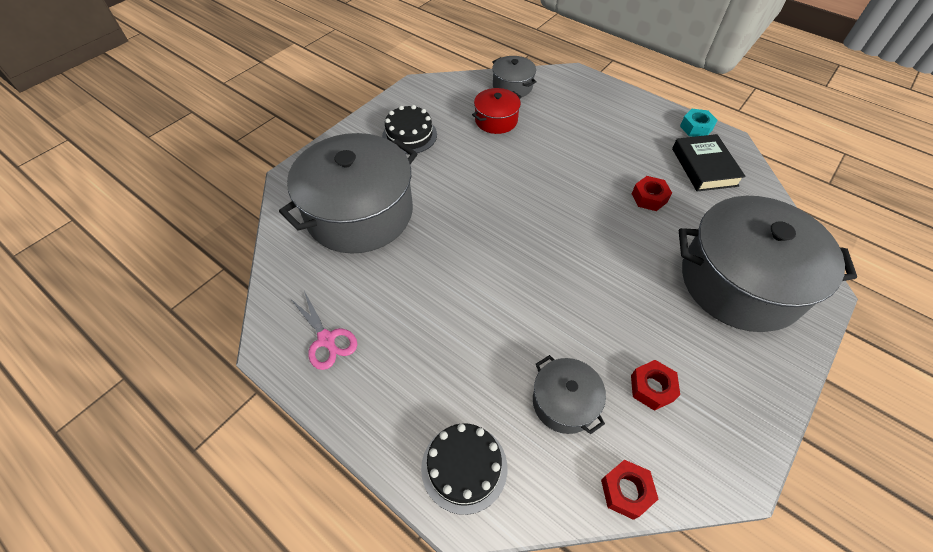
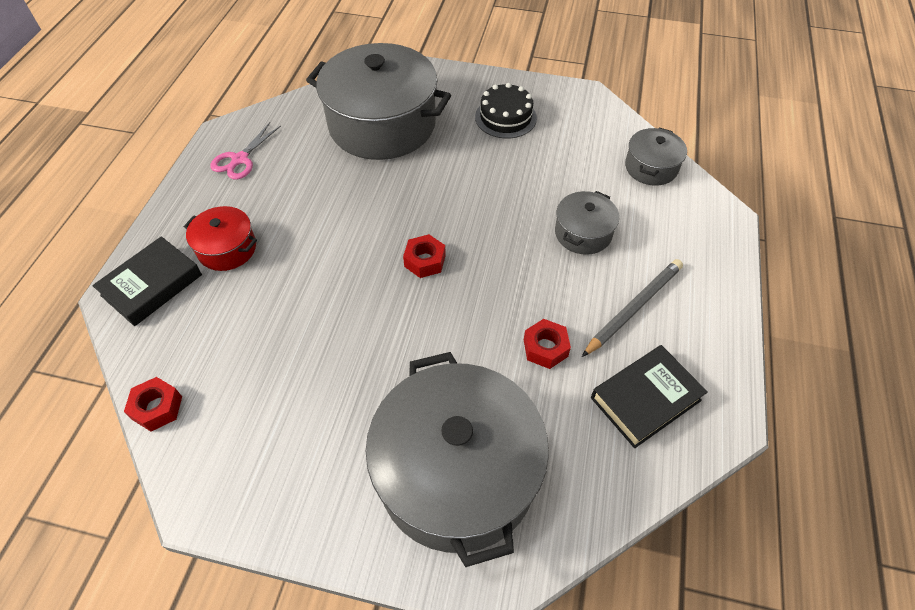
camera: 65 degrees right, 0 degrees up
(464, 467) = (152, 285): black cake -> black book
(496, 120) = (579, 173): red pot -> red pot (227, 249)
(564, 402) = (233, 337): grey pot -> grey pot (583, 233)
(631, 143) = (633, 308): none -> grey pencil
(652, 388) = (272, 406): red nut -> red nut (425, 261)
(696, 128) = (723, 375): turquoise nut -> none

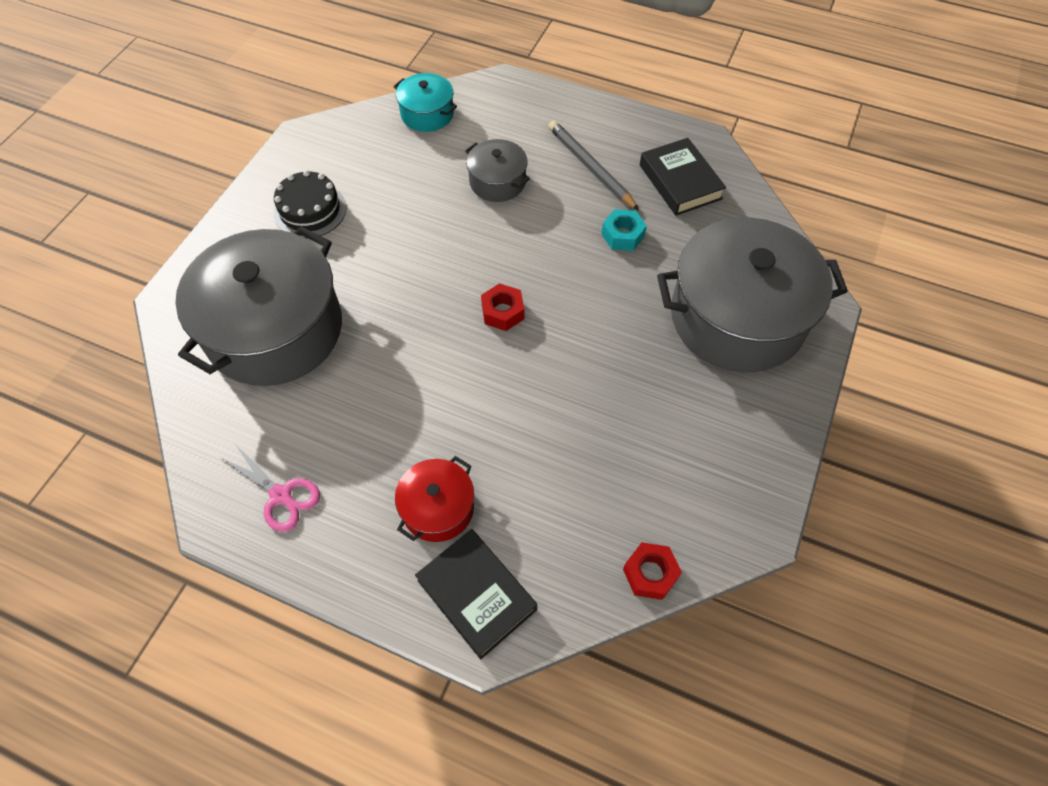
camera: 80 degrees left, 5 degrees up
(545, 348) = (622, 235): red nut -> turquoise nut
(651, 167) = (427, 114): grey pot -> turquoise pot

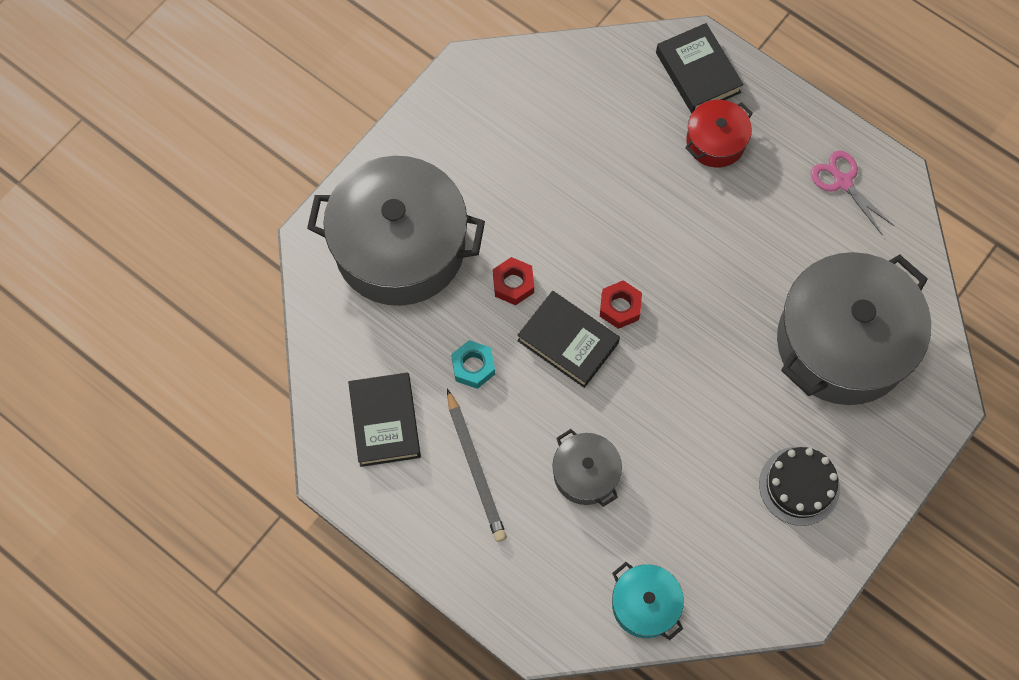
camera: 165 degrees left, 10 degrees up
(544, 273) = (568, 341): none -> black book
(650, 574) = (563, 56): red nut -> red nut (513, 284)

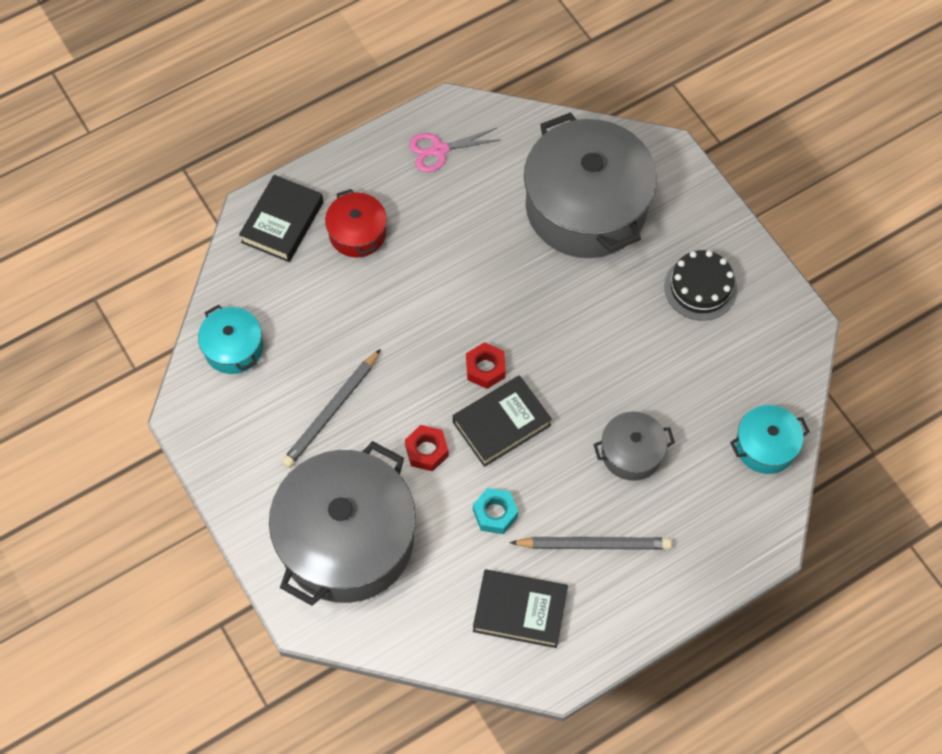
camera: 70 degrees left, 5 degrees down
(520, 187) = (331, 411): none -> grey pencil
(550, 81) = (233, 348): none -> turquoise pot
(697, 72) = (282, 222): black book -> black book turned 60 degrees counterclockwise

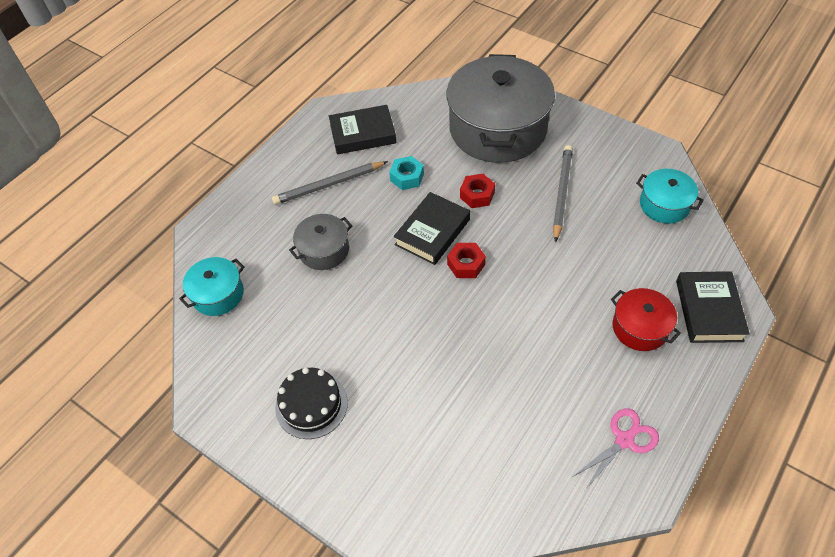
camera: 160 degrees right, 10 degrees down
(586, 207) = (451, 441): grey pot -> none

